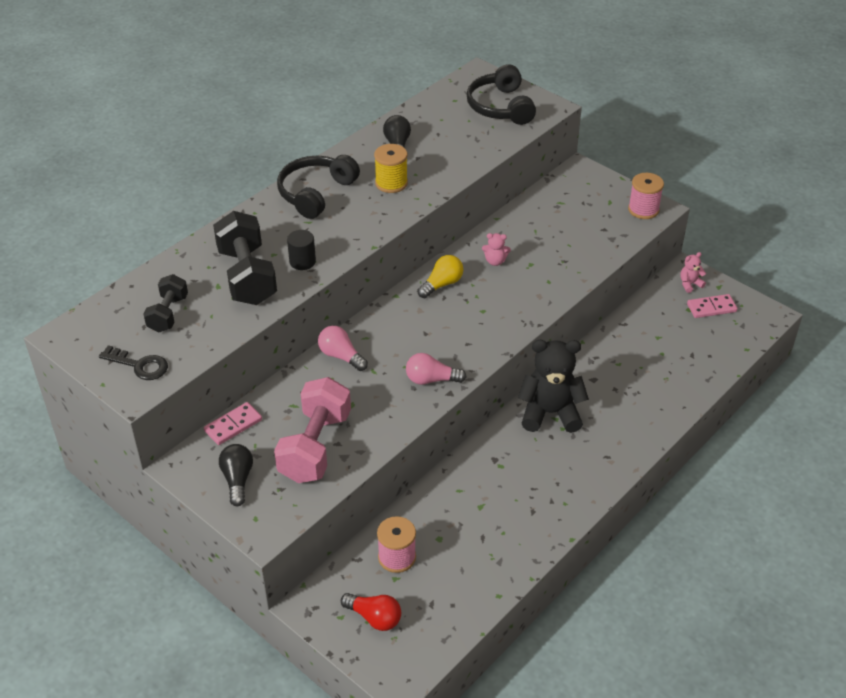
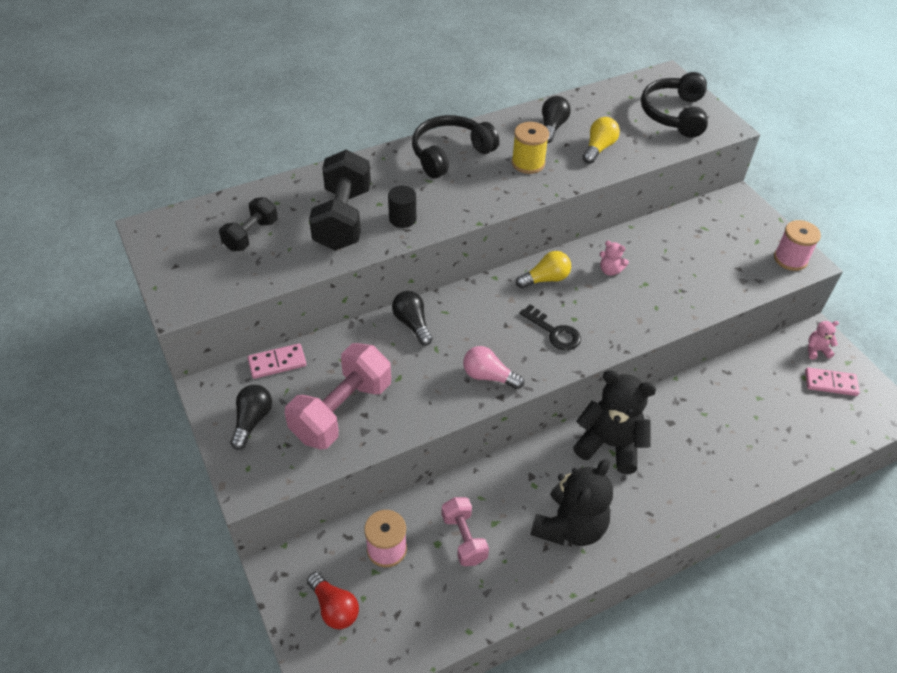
camera: 20 degrees right, 5 degrees up
(139, 365) = (197, 279): black key -> black key (554, 332)
(341, 356) = (412, 324): pink light bulb -> black light bulb
(448, 154) = (598, 148): none -> yellow light bulb
(460, 527) = (464, 538): none -> pink dumbbell
(545, 488) = (569, 526): none -> black teddy bear

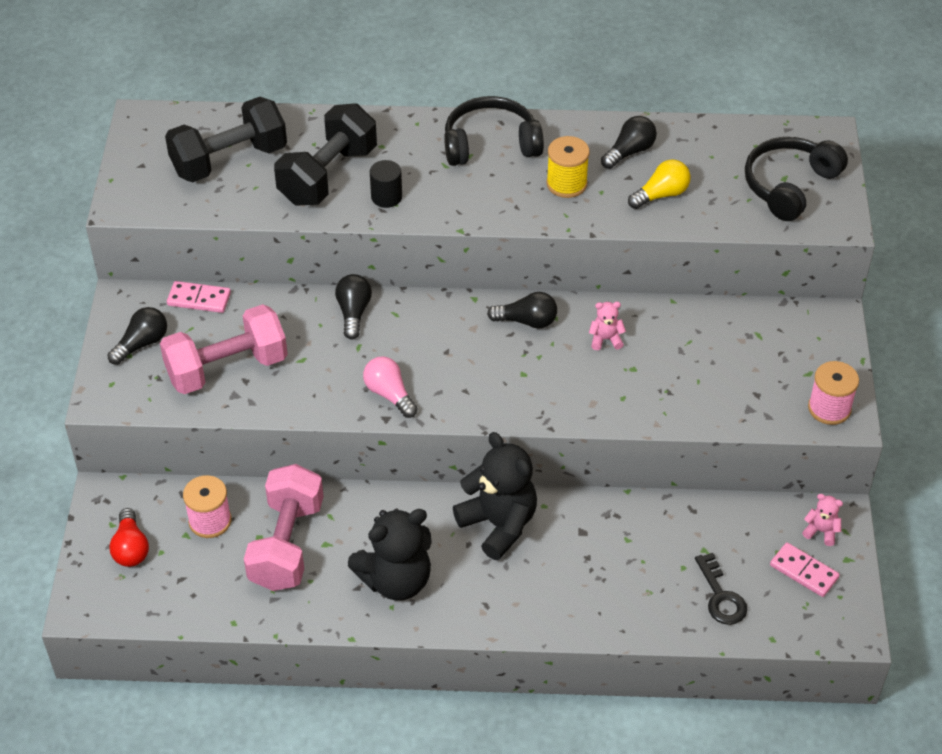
camera: 30 degrees right, 0 degrees up
(251, 235) = (229, 160): black dumbbell -> black dumbbell, size x1.72
(464, 538) = (287, 544): pink dumbbell -> pink dumbbell, size x1.72
(545, 279) = (526, 321): yellow light bulb -> black light bulb
(554, 332) = (491, 378): black key -> black key (721, 596)
(610, 270) = (605, 339): pink teddy bear -> pink teddy bear turned 120 degrees clockwise

